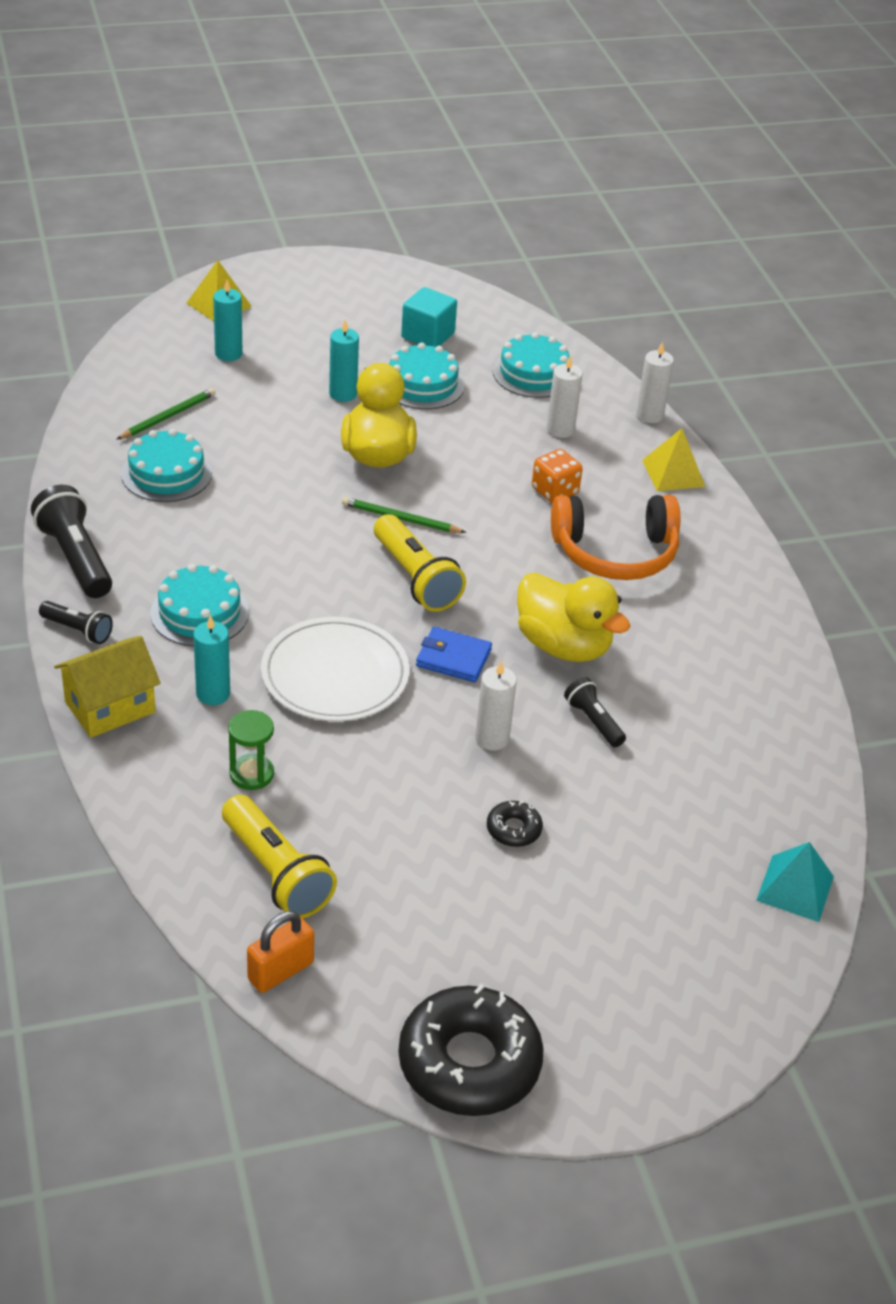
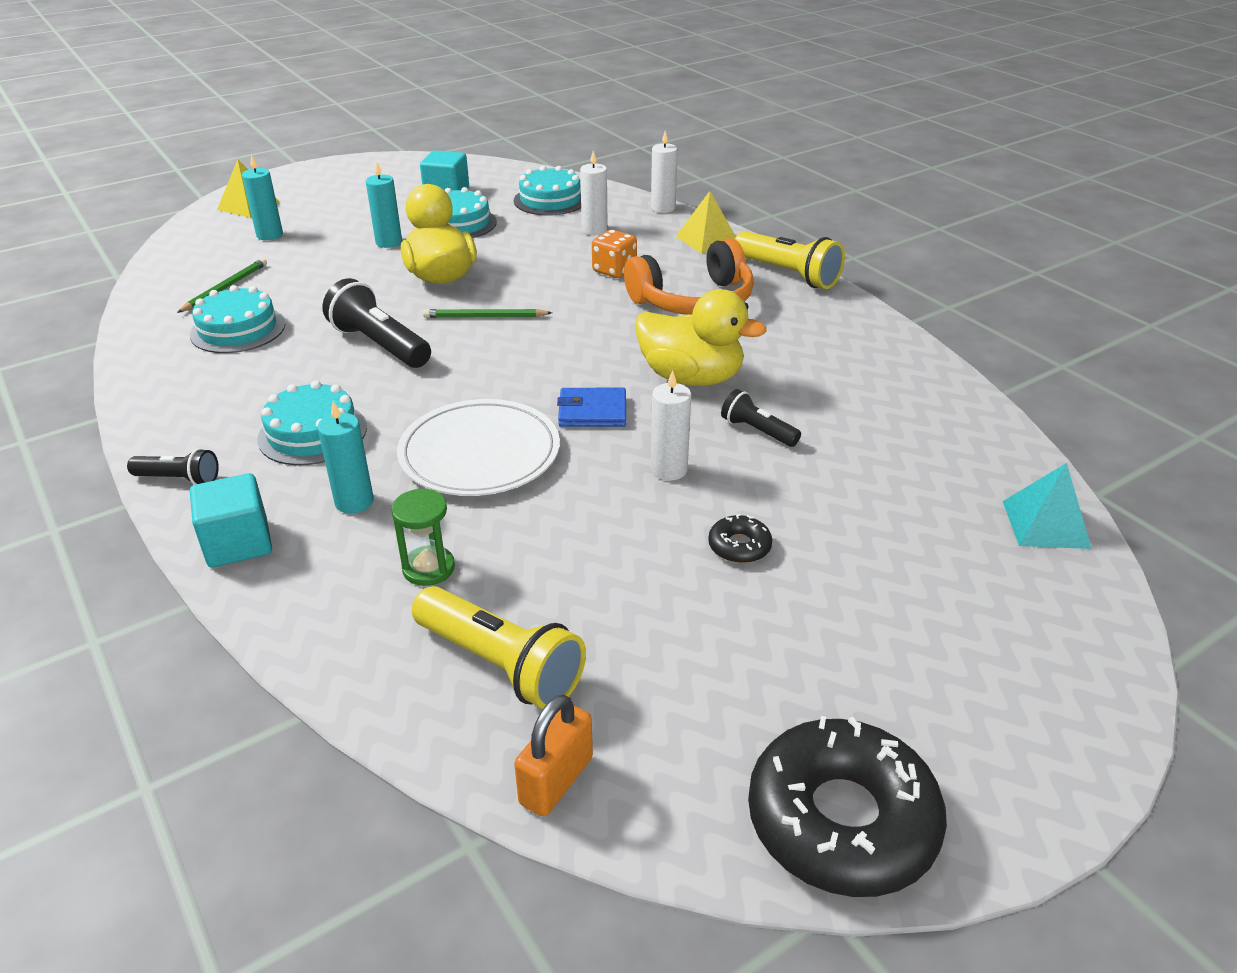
camera: 15 degrees left, 5 degrees down
(75, 558) = (159, 416): black flashlight -> black flashlight (379, 345)
(110, 707) = (238, 543): yellow house -> turquoise cube
(416, 578) = (522, 357): yellow flashlight -> yellow flashlight (788, 274)

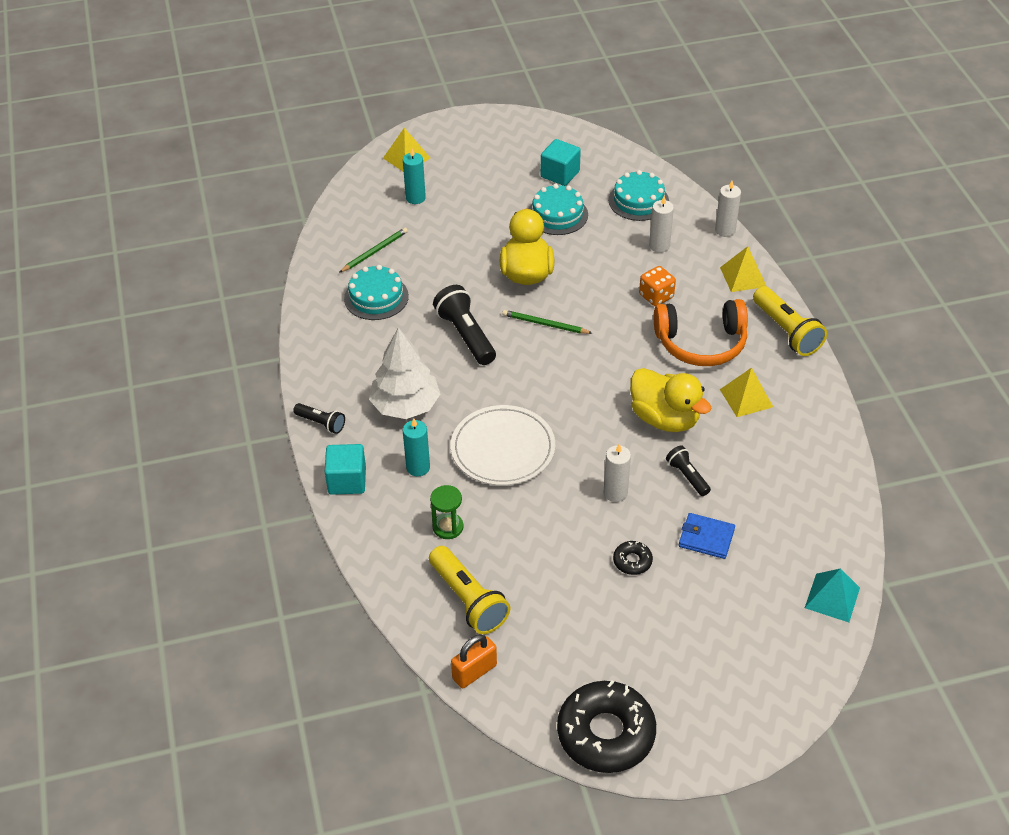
camera: 20 degrees right, 10 degrees up
(312, 433) = (405, 405): turquoise cake -> white tree
(389, 242) = (499, 226): turquoise candle -> none
(592, 411) = (586, 432): blue wallet -> blue wallet (706, 538)
(781, 339) = (746, 398): none -> yellow pyramid

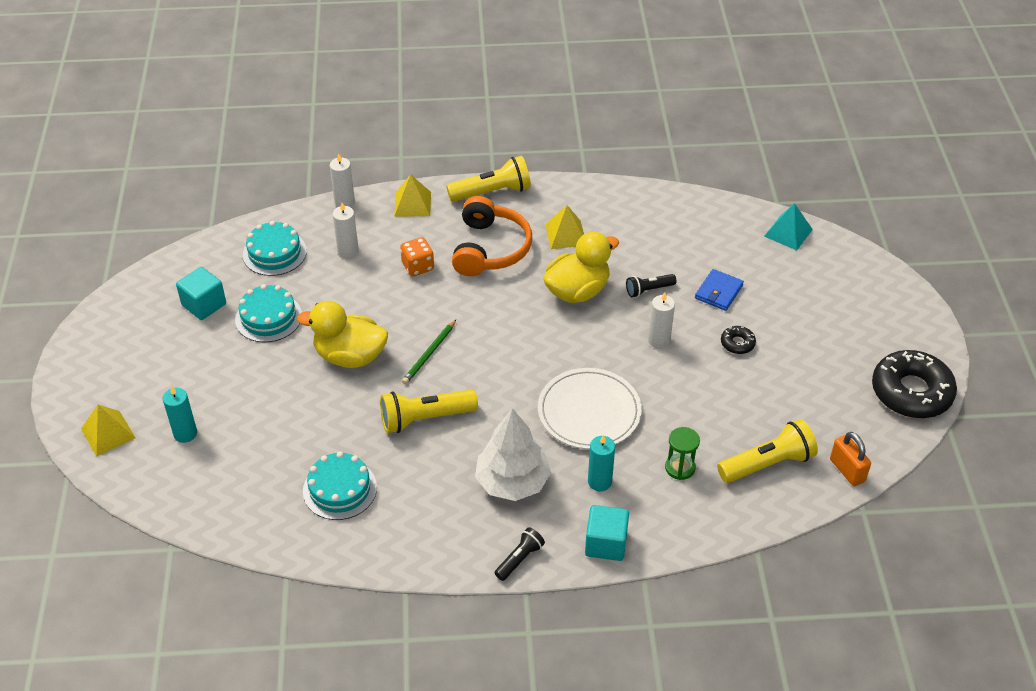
camera: 80 degrees left, 0 degrees up
(374, 251) = (263, 482): green pencil -> none
(466, 335) = (425, 419): black flashlight -> yellow flashlight

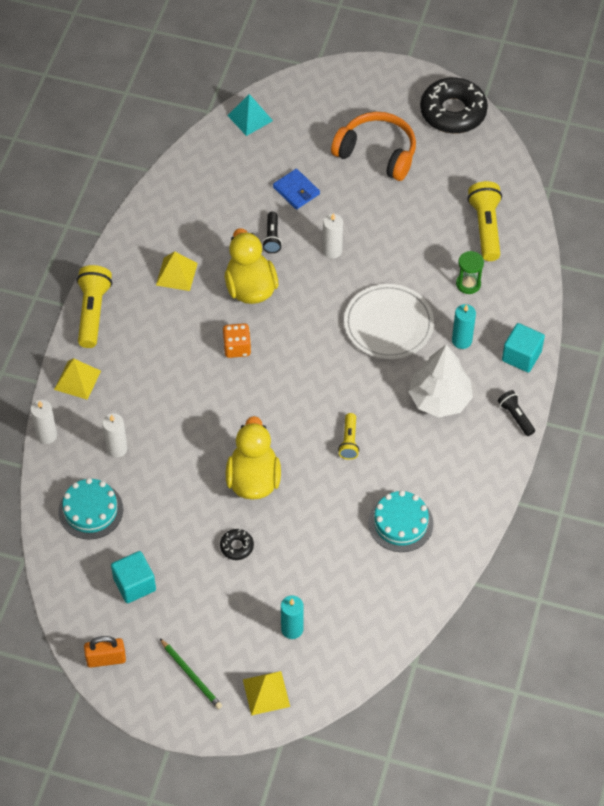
camera: 70 degrees left, 10 degrees up
(268, 317) = (176, 534): turquoise cake -> none
(350, 356) = (253, 479): yellow duck -> yellow duck turned 150 degrees clockwise
(418, 266) = (164, 398): orange dice -> orange dice (237, 348)
(425, 419) = (349, 441): yellow flashlight -> yellow flashlight, size x0.57
(429, 353) = (276, 418): green pencil -> green pencil (191, 675)
(490, 249) = (168, 336): orange headphones -> orange headphones (377, 153)
(737, 343) = (358, 200): black donut -> black donut (236, 546)
(847, 470) = (510, 182): orange padlock -> orange padlock (106, 659)

